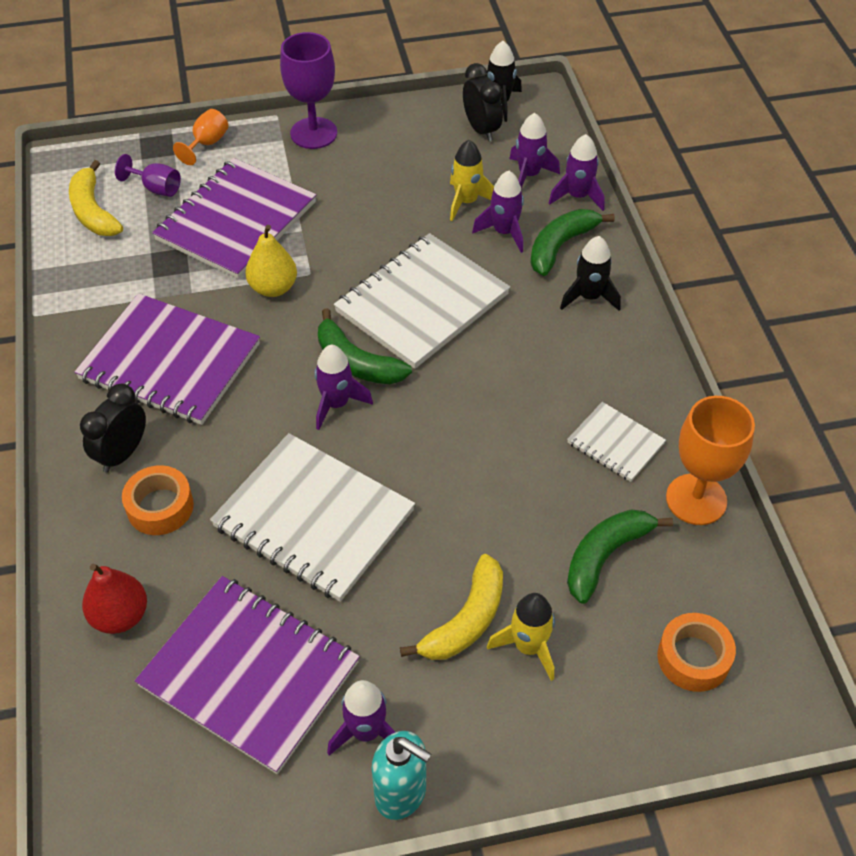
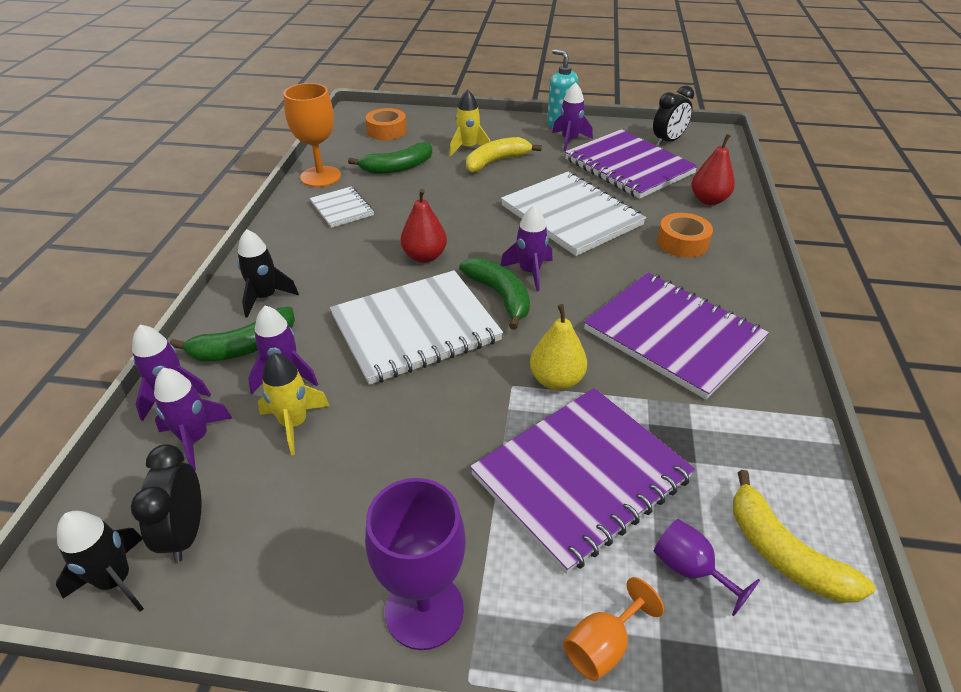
camera: 160 degrees left, 10 degrees down
(93, 211) = (783, 553): yellow banana -> yellow banana turned 150 degrees clockwise
(122, 454) = (714, 278): black clock -> black clock (668, 141)
(464, 393) = (424, 256): none -> red pear

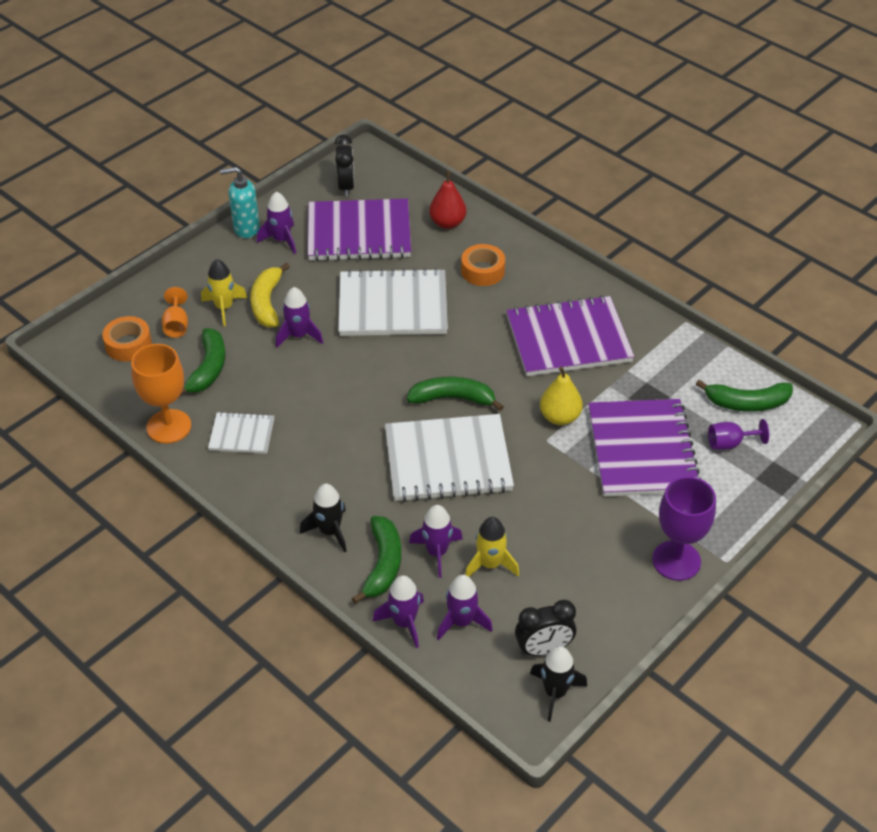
camera: 55 degrees left, 5 degrees up
(186, 533) = (543, 649): black clock -> black clock turned 45 degrees counterclockwise
(415, 329) = (448, 461): white notebook -> white notebook turned 75 degrees clockwise
(424, 256) = (365, 415): red pear -> none
(529, 272) = (440, 368): purple rocket -> purple rocket (299, 335)
(603, 645) = (744, 501): orange goblet -> orange goblet (176, 325)
(783, 553) = (747, 403): yellow banana -> green banana

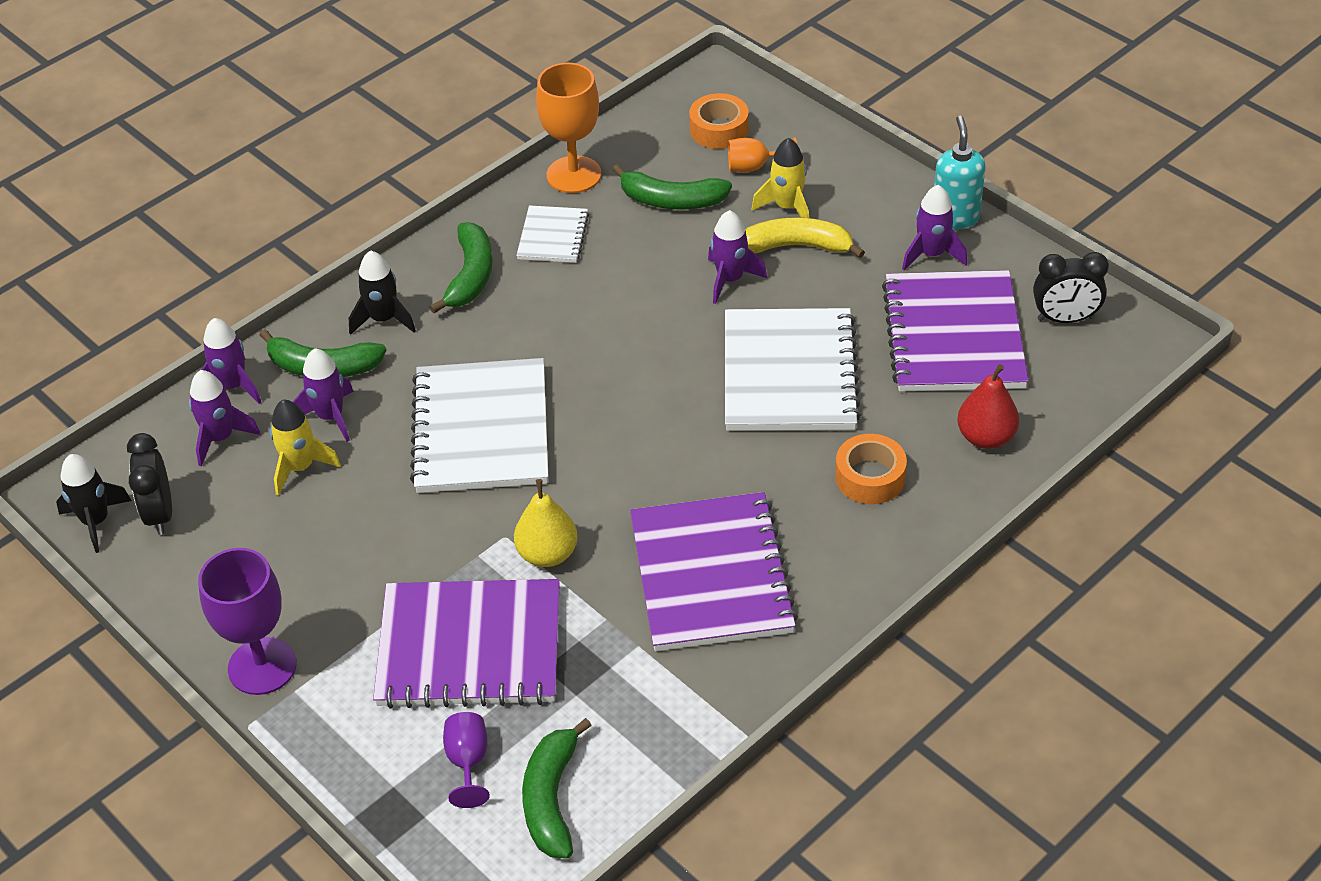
camera: 95 degrees right, 0 degrees up
(453, 399) = (596, 437): green banana -> green banana (470, 276)

